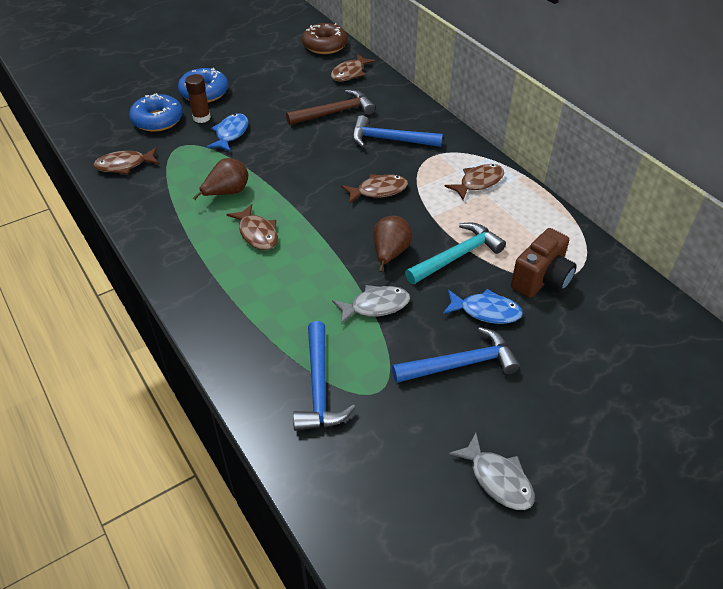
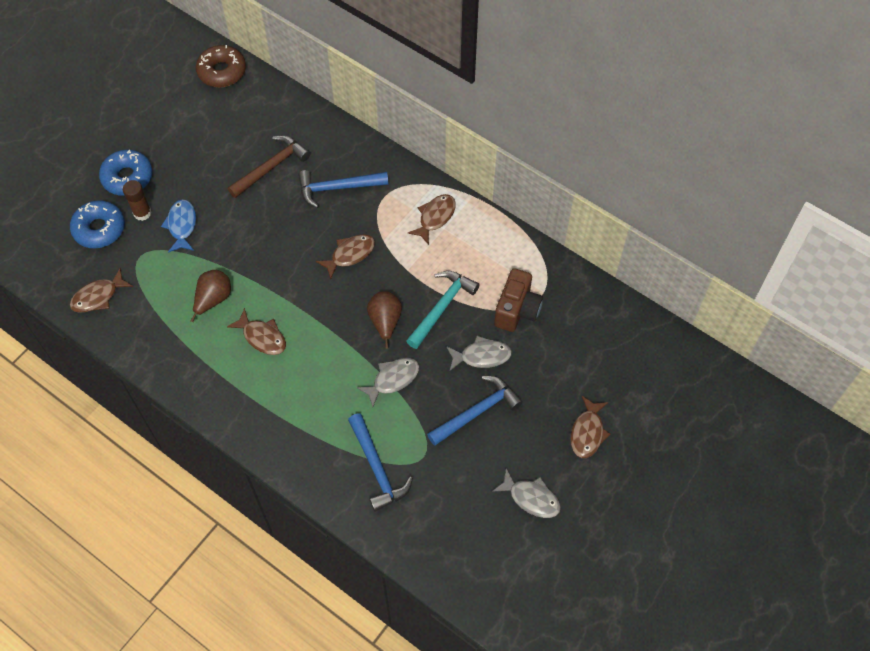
camera: 20 degrees left, 15 degrees up
(349, 73) = (264, 107): brown fish -> brown fish (587, 432)
(486, 311) = (482, 356): blue fish -> grey fish

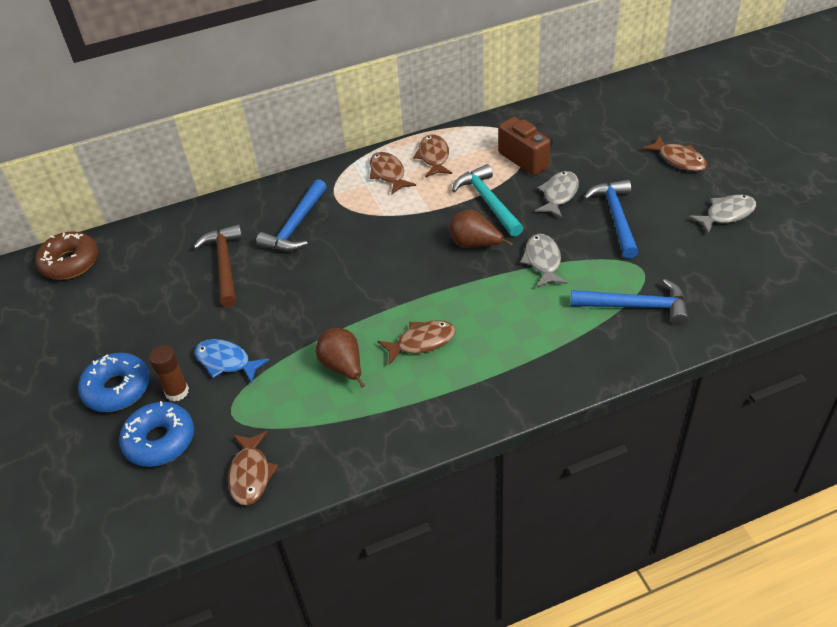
camera: 55 degrees left, 15 degrees down
(350, 254) = (379, 243): brown fish -> brown fish (434, 157)

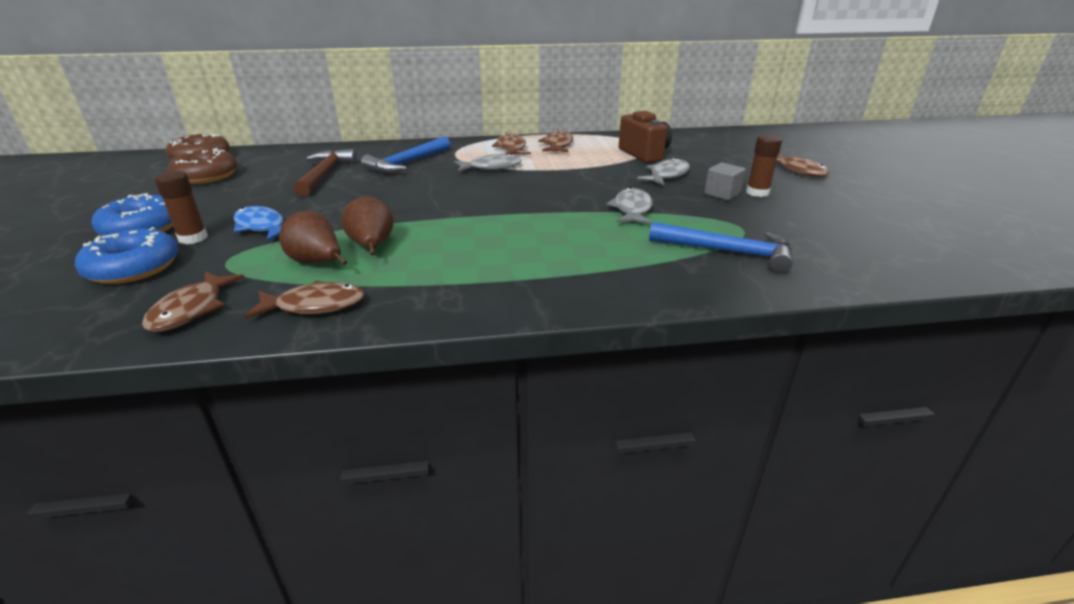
camera: 10 degrees right, 15 degrees down
(105, 294) = (206, 176): none -> brown donut
(422, 342) = (469, 242): brown fish -> brown fish (315, 305)
(475, 244) = (566, 192): brown pear -> brown pear (318, 263)
(488, 202) = (594, 171): turquoise hammer -> none
(616, 217) = (722, 194): blue hammer -> grey cube
(646, 208) = (757, 193): none -> brown glue stick
(726, 214) = (849, 206): grey fish -> grey fish (491, 167)

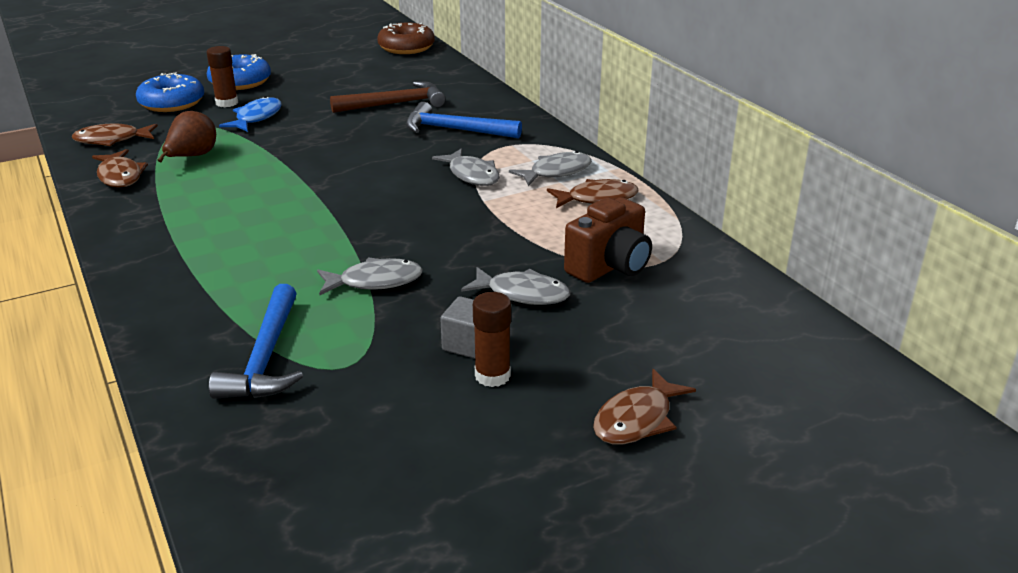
camera: 70 degrees right, 0 degrees up
(206, 176) = (361, 64): brown donut -> none
(372, 247) = (227, 169): brown pear -> none
(511, 148) = (556, 172): brown fish -> grey fish

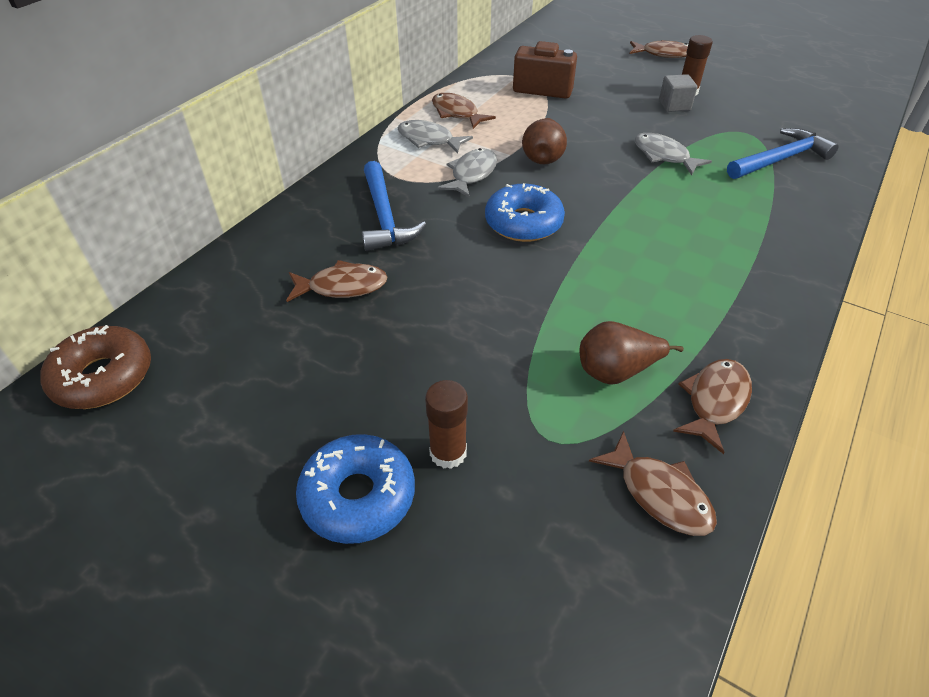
camera: 120 degrees left, 15 degrees up
(172, 103) = (497, 526): blue donut -> blue donut (523, 223)
(256, 118) = (470, 385): blue fish -> none
(394, 104) = (342, 286): brown hammer -> brown fish
(458, 215) = (543, 157): none -> brown pear
(522, 294) = (607, 105): grey fish -> none

